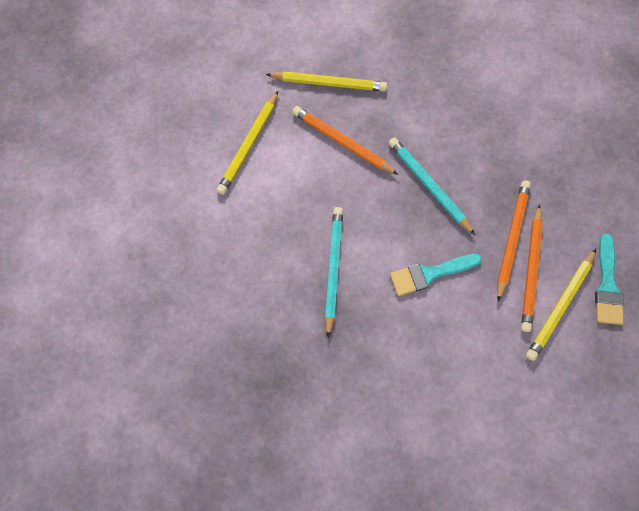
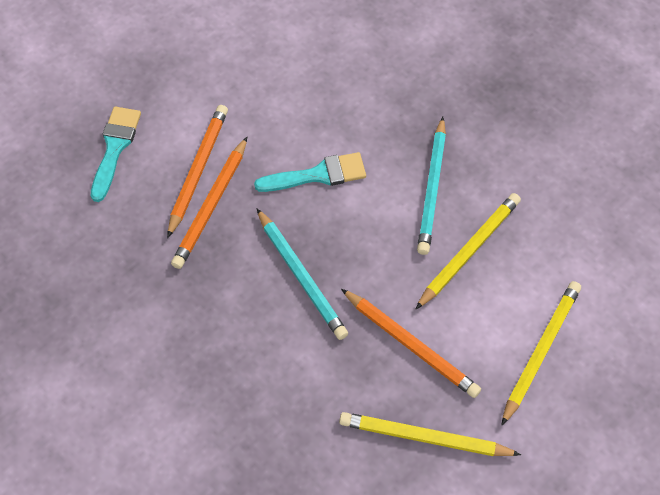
camera: 175 degrees left, 10 degrees down
(560, 306) = (176, 132): yellow pencil -> yellow pencil (469, 251)

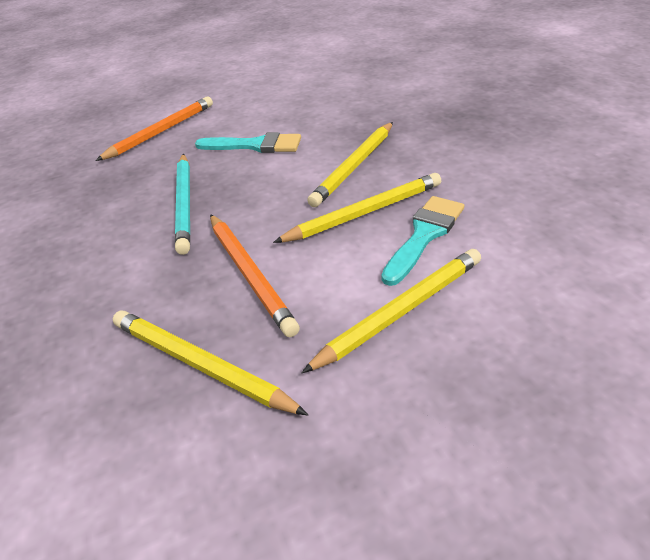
camera: 25 degrees right, 20 degrees down
(115, 147) = (114, 114): turquoise brush -> turquoise brush (424, 235)
(211, 206) = (151, 151): orange pencil -> none
(432, 189) = (354, 166): turquoise pencil -> yellow pencil

